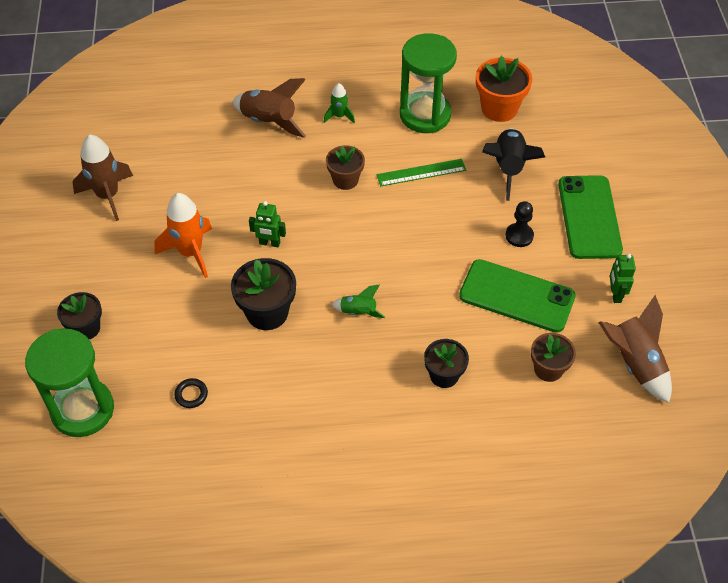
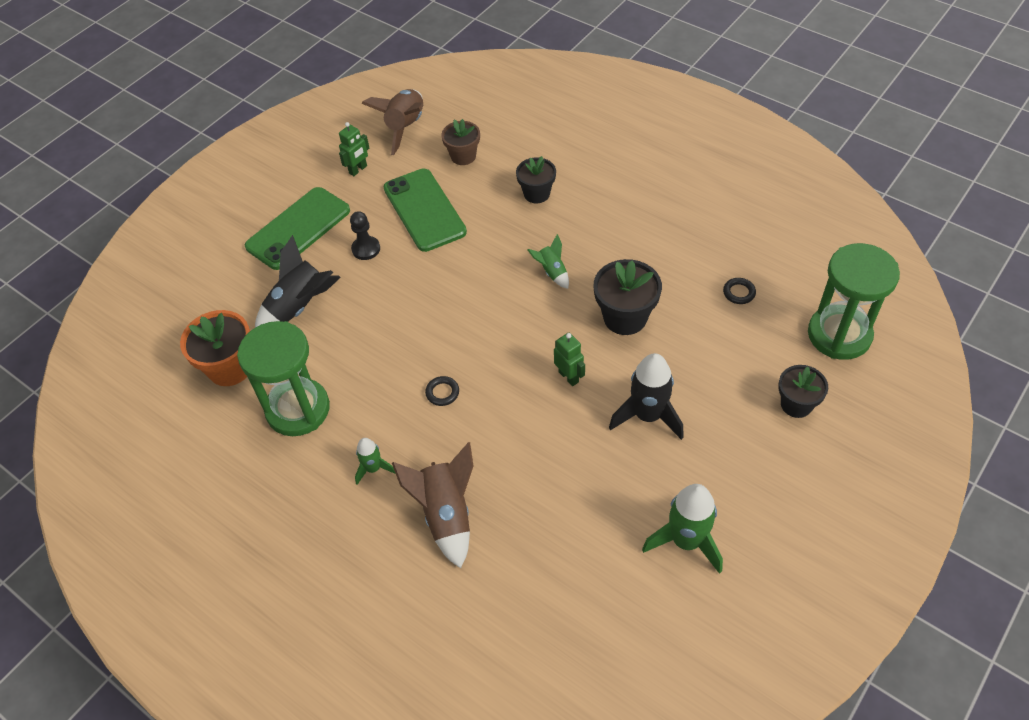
camera: 135 degrees left, 0 degrees up
(108, 195) = (686, 541): brown rocket -> green rocket
(190, 252) = (647, 416): orange rocket -> black rocket
(345, 180) = (442, 392): brown flower pot -> black ring
(421, 172) = (371, 353): green ruler -> none

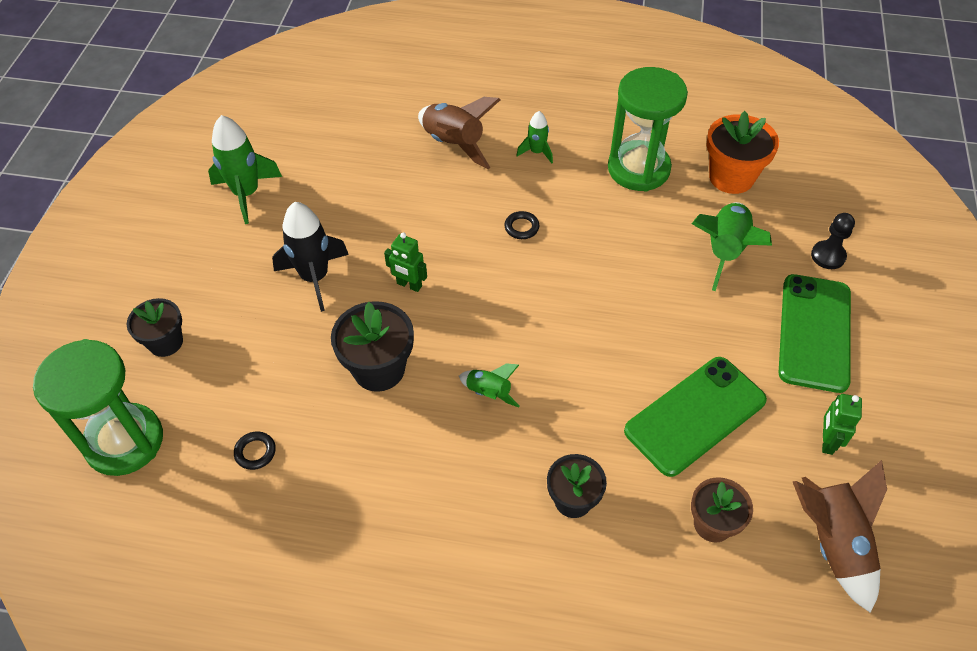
camera: 150 degrees right, 0 degrees up
(299, 307) = (725, 251): black rocket -> green rocket
(366, 249) = (717, 338): black pawn -> black pawn (828, 256)
(424, 210) = (695, 415): green phone -> green phone turned 75 degrees counterclockwise

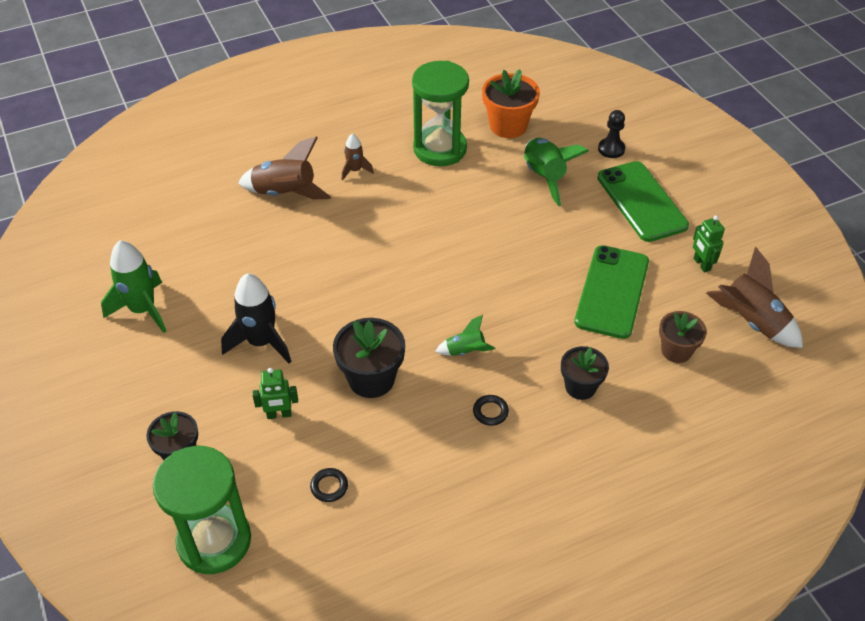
camera: 35 degrees left, 5 degrees down
(409, 285) = (341, 310): green robot -> green robot (279, 414)
(521, 227) = (390, 228): black ring -> black ring (490, 412)
(536, 152) = (355, 170): green rocket -> brown rocket

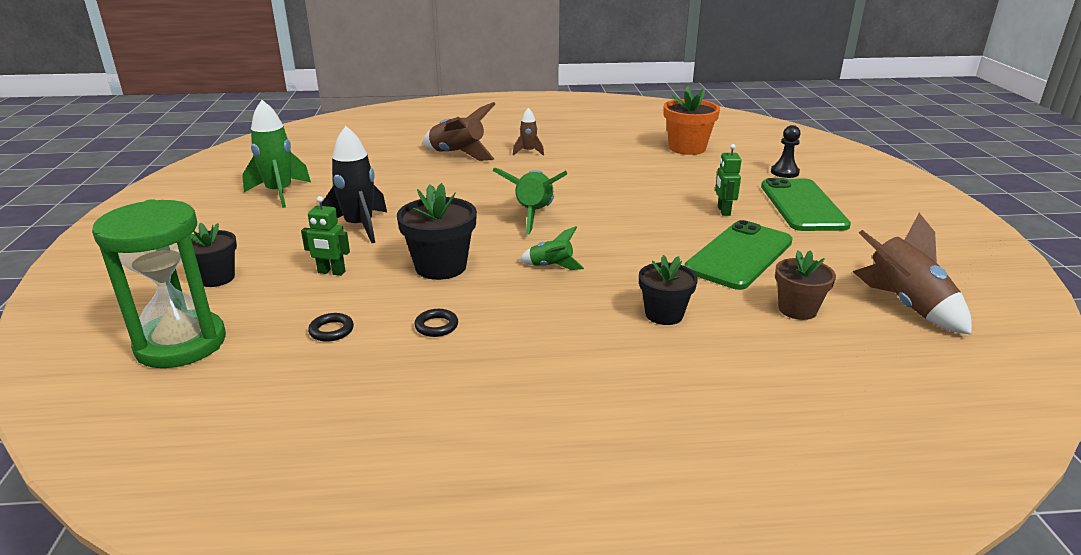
camera: 20 degrees right, 20 degrees down
(440, 149) = (614, 151): green hourglass -> none
(490, 412) = (547, 312): black ring -> black ring (436, 326)
(544, 177) = (705, 178): green rocket -> green rocket (534, 215)
(701, 264) = (856, 254): green robot -> green robot (723, 211)

